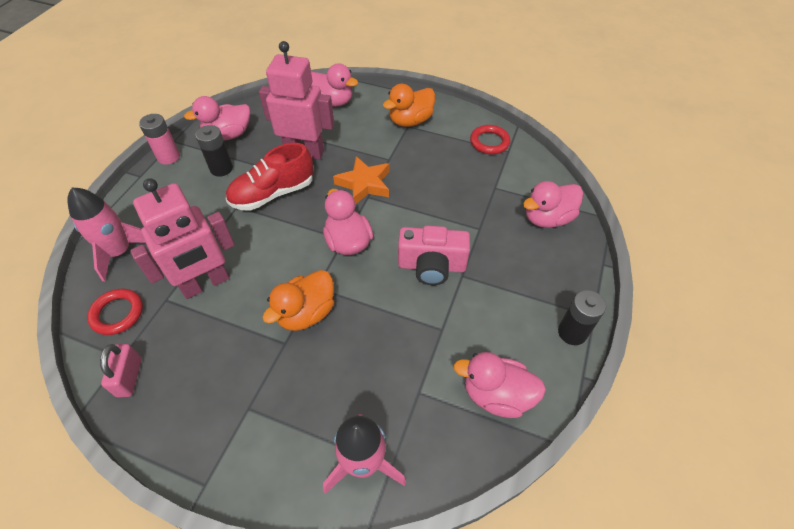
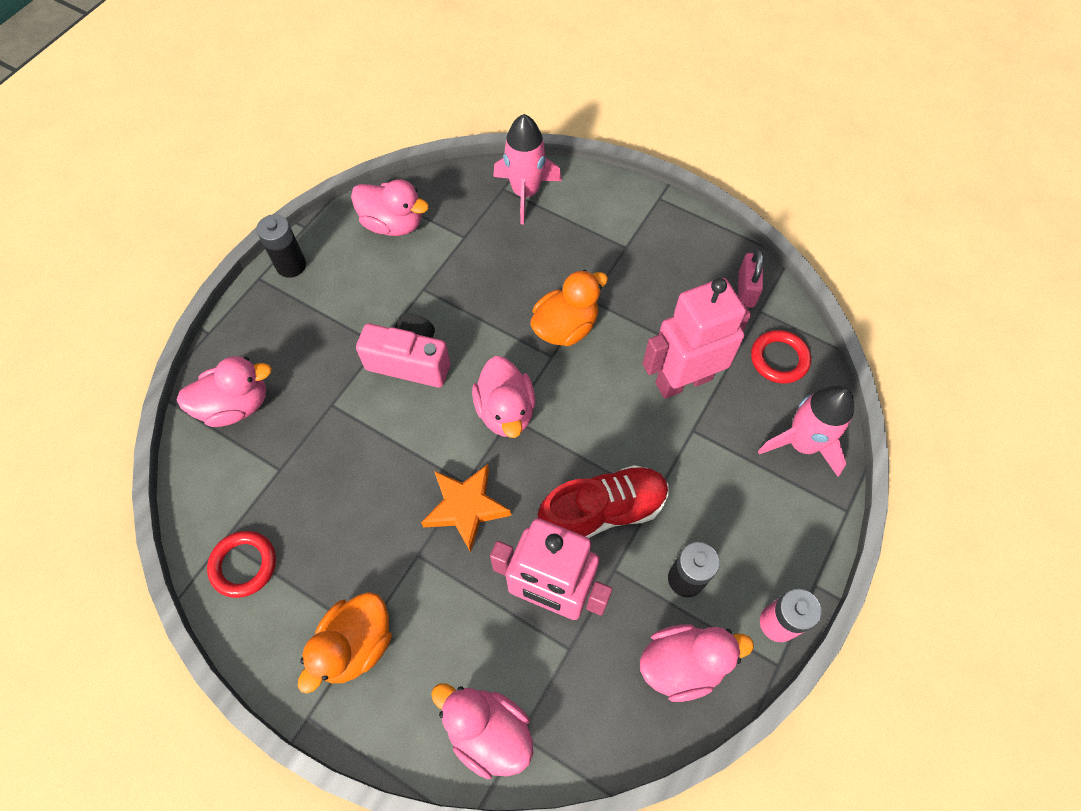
camera: 170 degrees left, 10 degrees up
(410, 121) = (356, 645): orange duck -> orange duck turned 150 degrees clockwise

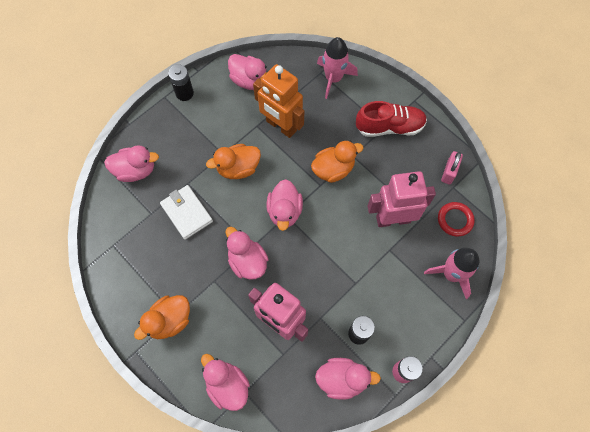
camera: 15 degrees right, 5 degrees up
(244, 565) = (120, 262): red ring -> none
(341, 453) = (187, 213): none -> white wallet
(410, 361) = (238, 168): pink camera -> orange duck
(462, 280) = (281, 126): none -> orange robot
(466, 507) = (247, 261): orange star -> pink duck
(603, 511) = (323, 283): red shoe -> red shoe (389, 127)

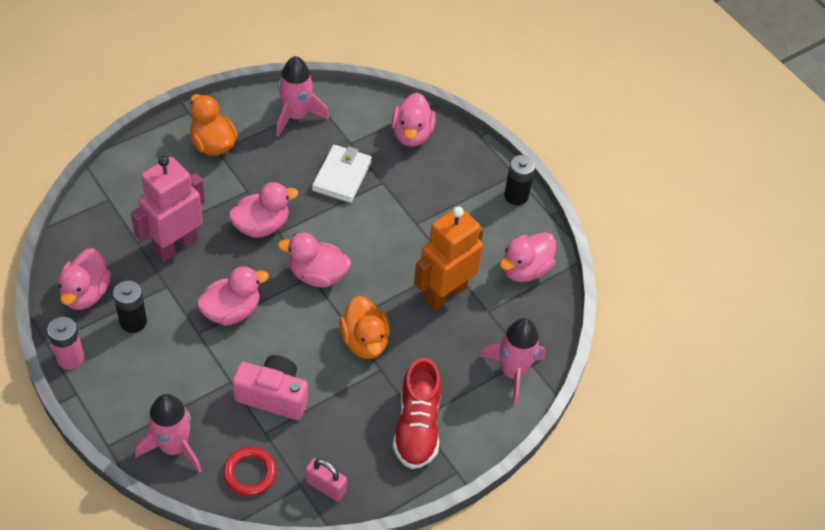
camera: 95 degrees right, 15 degrees down
(128, 261) = (296, 116): none -> pink rocket
(187, 213) = (342, 176): white wallet -> white wallet turned 45 degrees counterclockwise
(227, 385) = (121, 185): pink duck -> pink duck (231, 311)
(238, 168) = (391, 236): orange duck -> none
(393, 219) = (273, 396): pink robot -> pink camera

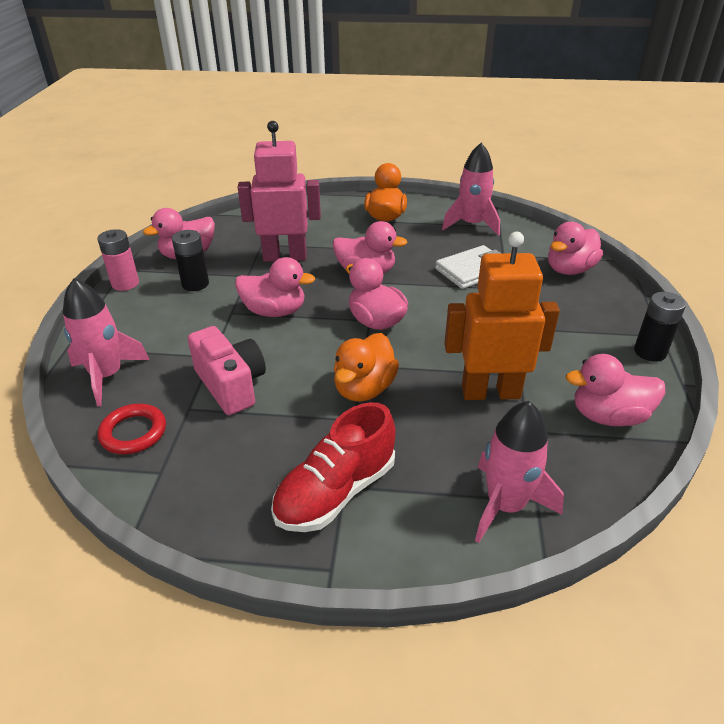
camera: 45 degrees right, 15 degrees down
(326, 486) = (180, 488): pink padlock -> none

